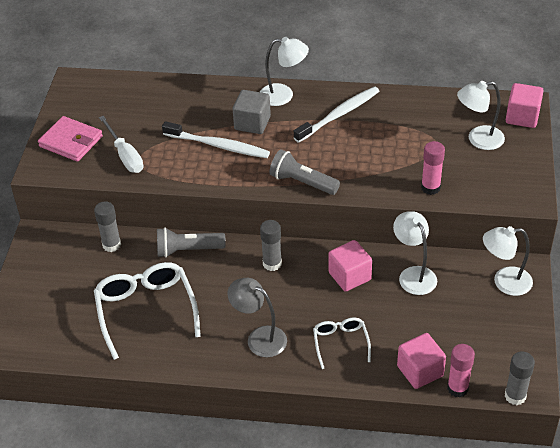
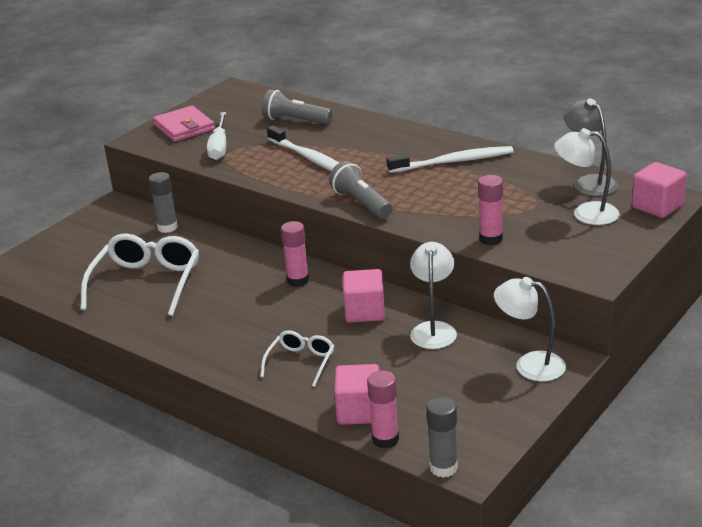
camera: 30 degrees right, 15 degrees down
(188, 250) = (230, 249): grey flashlight -> grey flashlight (295, 121)
(252, 123) = (360, 150): grey cube -> none
(259, 338) = (226, 334): grey lamp -> grey lamp (589, 182)
(272, 263) = (298, 280): grey glue stick -> pink glue stick
(283, 95) = (413, 136): white lamp -> none

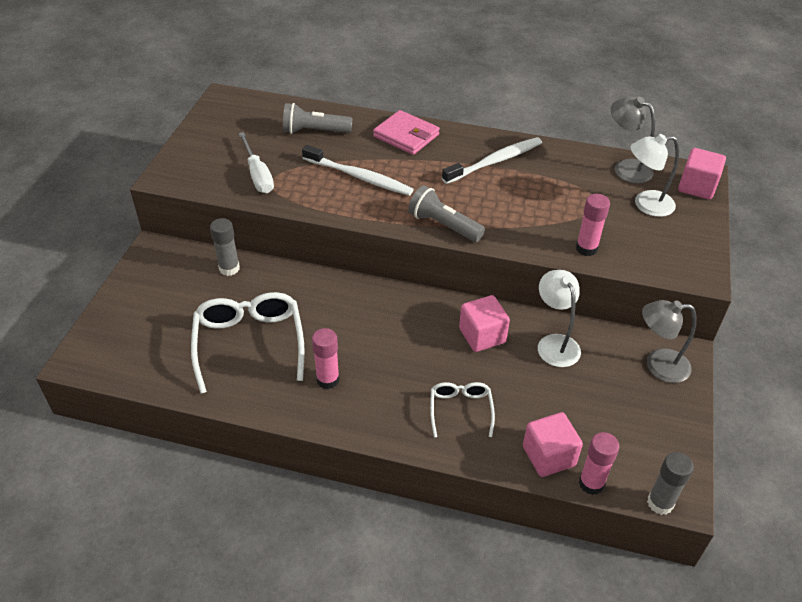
camera: 25 degrees left, 15 degrees up
(184, 127) = (205, 154): pink wallet -> pink wallet (406, 136)
(298, 280) = (398, 310): pink glue stick -> pink glue stick (328, 379)
(530, 364) = (658, 365): white lamp -> grey lamp

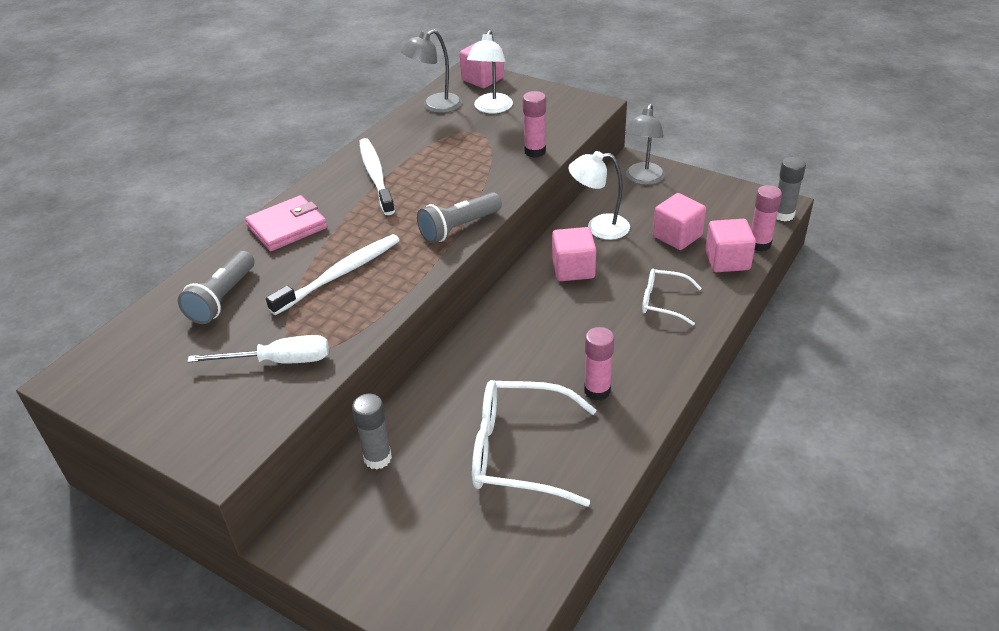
camera: 70 degrees left, 5 degrees down
(570, 408) = (677, 236): none -> pink cube

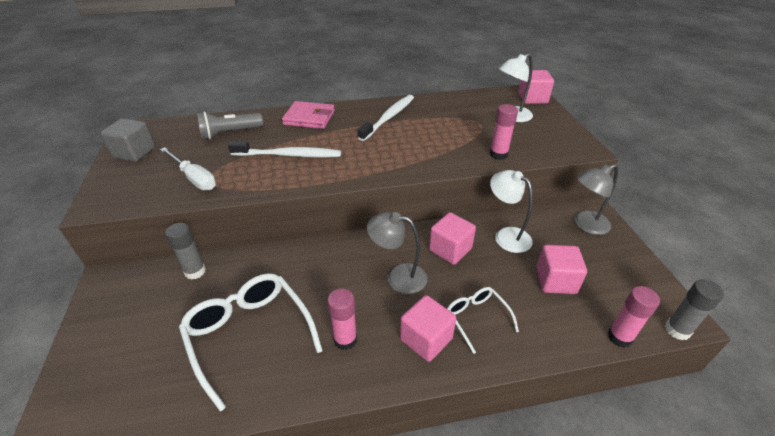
camera: 45 degrees right, 0 degrees up
(140, 393) = (134, 152): none -> grey cube
(435, 106) = (480, 99): grey lamp -> grey lamp (398, 277)
(459, 228) = (382, 170): grey flashlight -> none
(727, 260) = (572, 328): pink cube -> pink cube (426, 339)

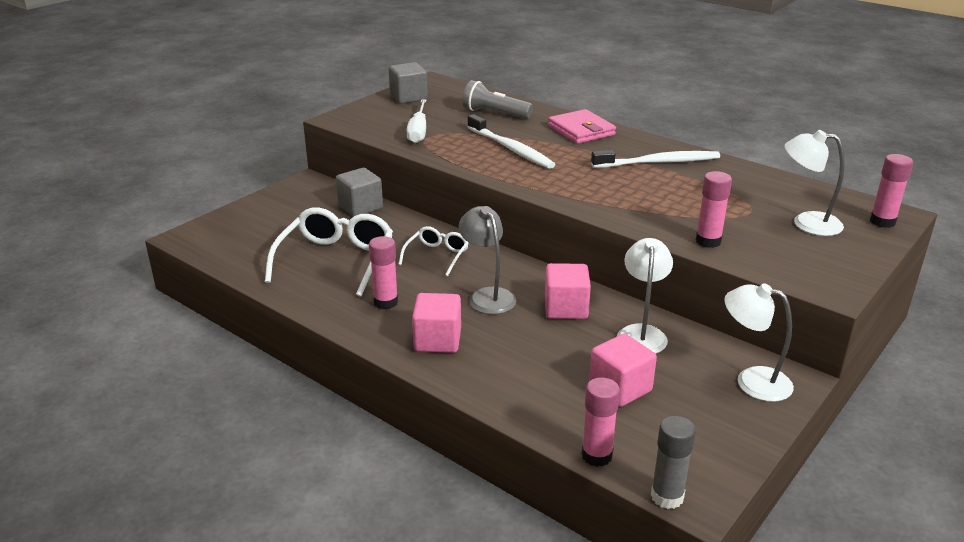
camera: 50 degrees right, 10 degrees down
(195, 271) = (360, 207): grey glue stick -> grey cube
(477, 318) = (498, 358): white glasses -> white glasses (437, 256)
(532, 98) = (882, 222): pink cube -> pink glue stick
(585, 225) = (752, 381): grey lamp -> white lamp

